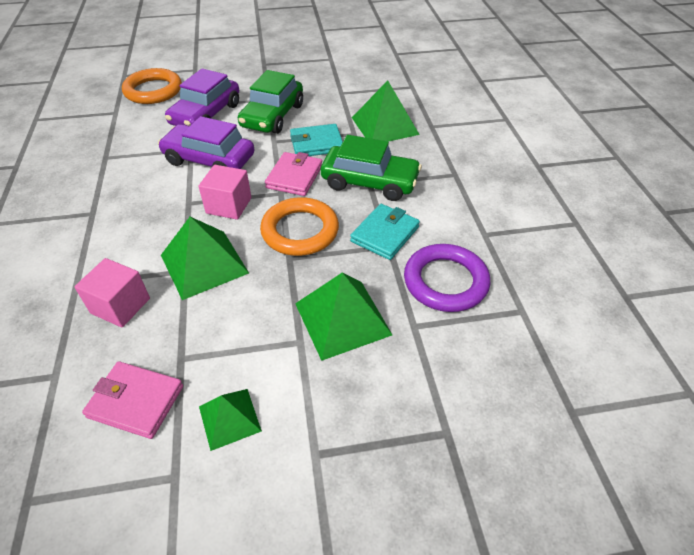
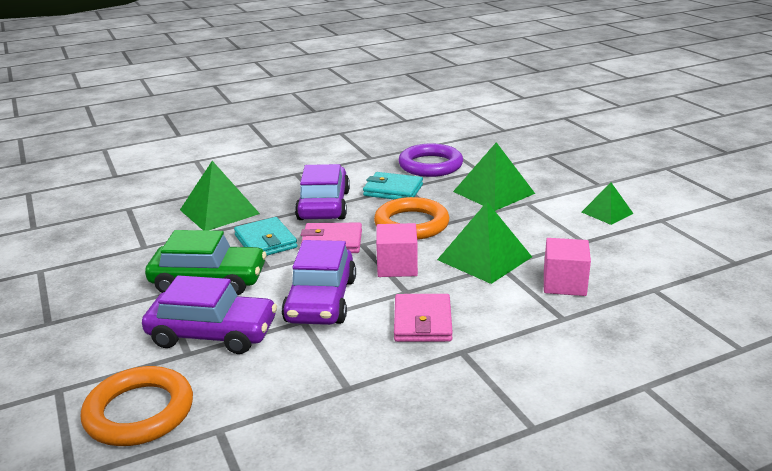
camera: 105 degrees left, 20 degrees down
(136, 401) = (633, 247): pink wallet -> pink wallet (422, 322)
(370, 182) = (324, 205): green car -> purple car

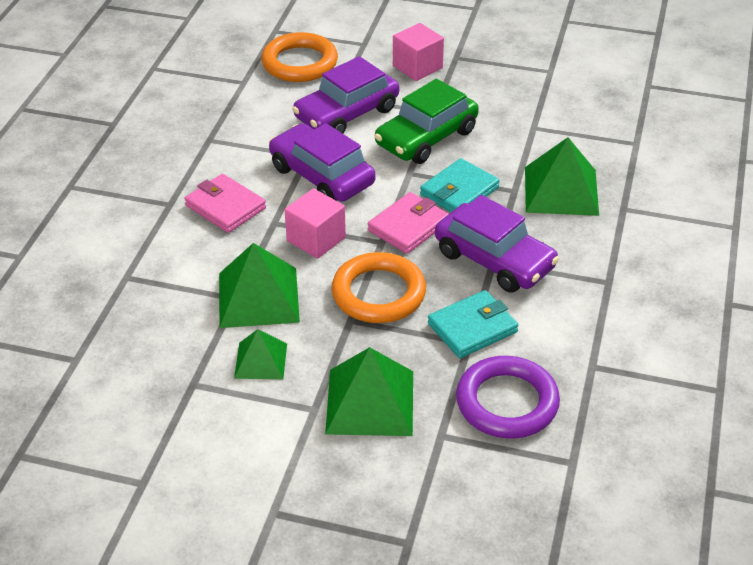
camera: 130 degrees right, 15 degrees up
(265, 241) = (459, 191): turquoise wallet -> turquoise wallet turned 60 degrees counterclockwise
(564, 284) = (158, 313): pink cube -> pink cube (417, 67)
(607, 212) = (212, 453): green pyramid -> green pyramid (260, 360)

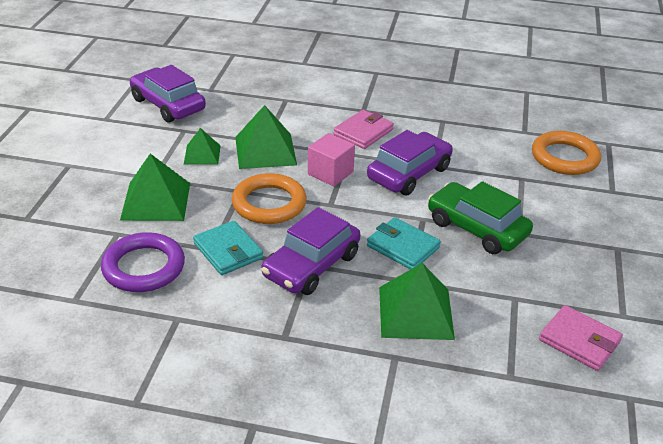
camera: 85 degrees right, 5 degrees down
(347, 114) = (498, 184): purple car -> purple car (168, 104)
(408, 226) = (351, 218): pink wallet -> pink wallet (579, 341)
(417, 67) = (588, 223): pink cube -> none

